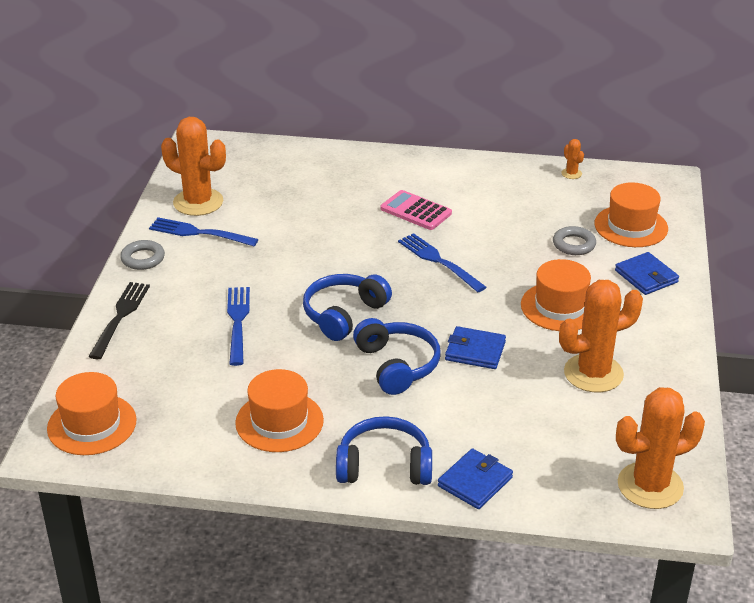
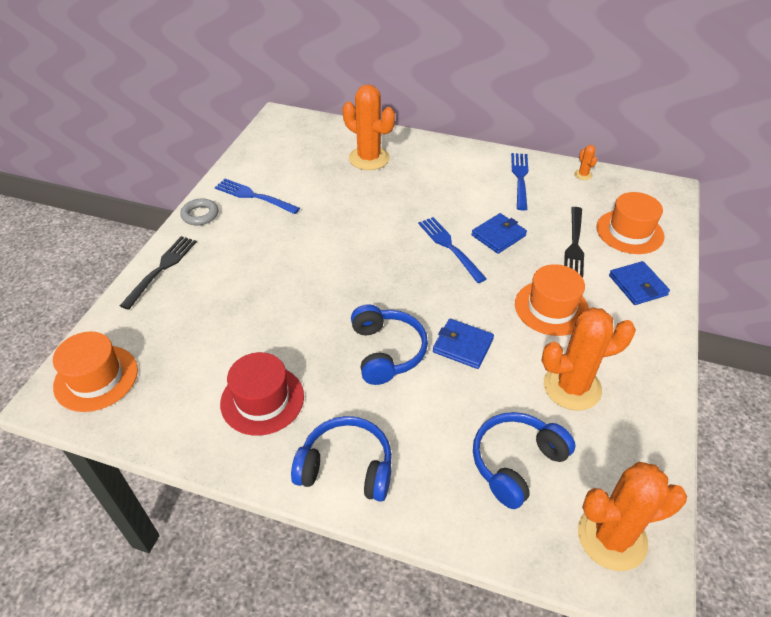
camera: 10 degrees right, 10 degrees up
(198, 202) = (262, 168): orange cactus -> orange cactus (369, 158)
(238, 322) = (258, 287): blue fork -> blue fork (520, 178)
(279, 421) = (262, 399): orange hat -> red hat
(344, 314) = (352, 291): blue headphones -> blue headphones (516, 463)
(416, 211) = (440, 196): pink calculator -> none
(475, 482) = (431, 502): blue wallet -> blue wallet (498, 235)
(574, 244) = (574, 244): grey ring -> black fork

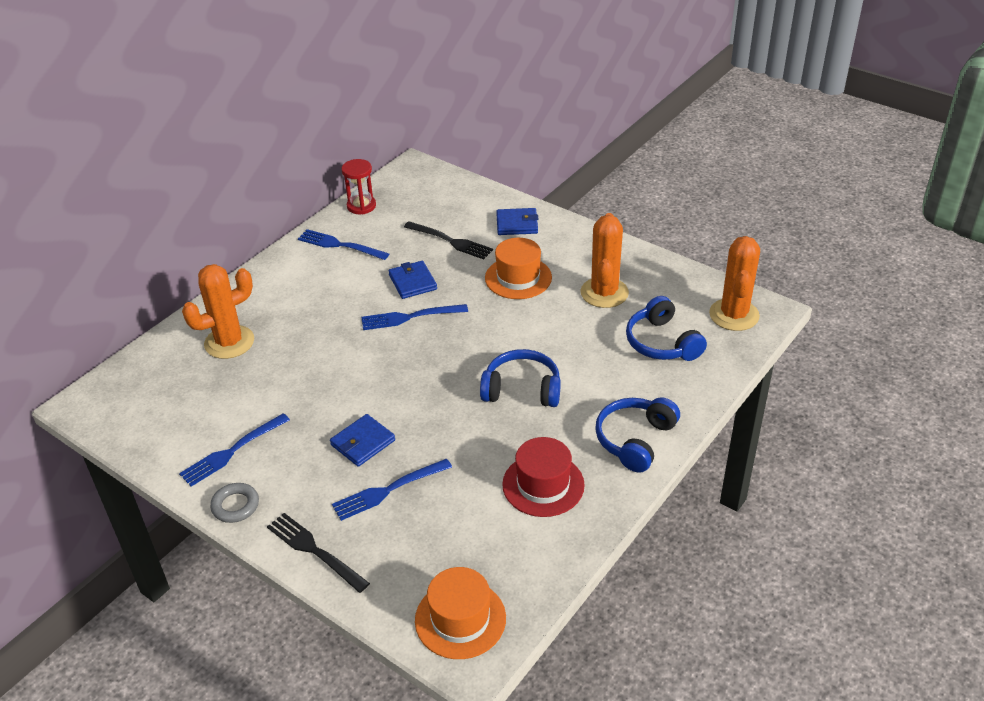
camera: 70 degrees left, 5 degrees down
(232, 293) = (388, 490): none -> blue fork
(462, 345) = (536, 341): blue wallet -> blue wallet (363, 443)
(583, 175) = (361, 206): orange cactus -> red hourglass
(629, 232) = (453, 206): orange hat -> none

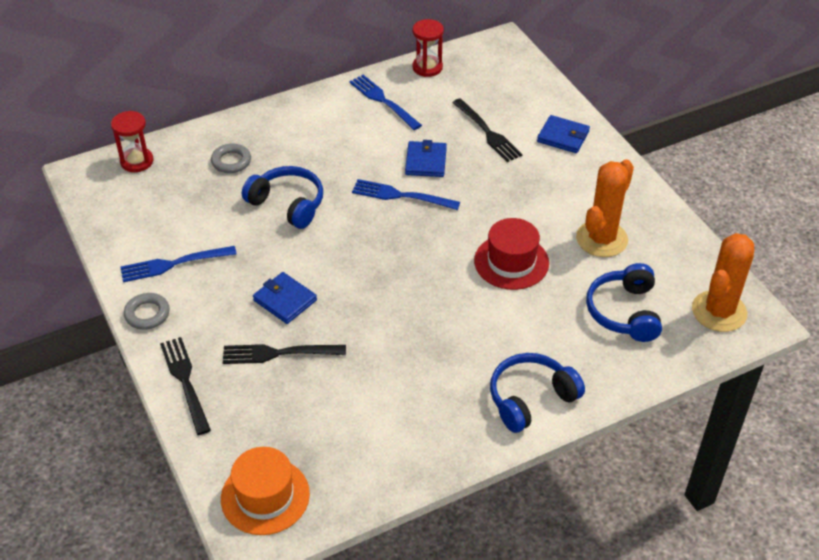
camera: 25 degrees right, 5 degrees up
(132, 374) = (137, 161): none -> red hourglass
(229, 342) = (231, 161): orange cactus -> grey ring
(363, 443) = (285, 300): blue wallet -> blue wallet turned 60 degrees clockwise
(388, 490) = (279, 353): blue fork -> black fork
(518, 278) = (527, 193): orange hat -> none
(522, 389) = (457, 306): blue headphones -> blue headphones (287, 204)
(543, 485) = (416, 406): red hat -> red hat (511, 262)

